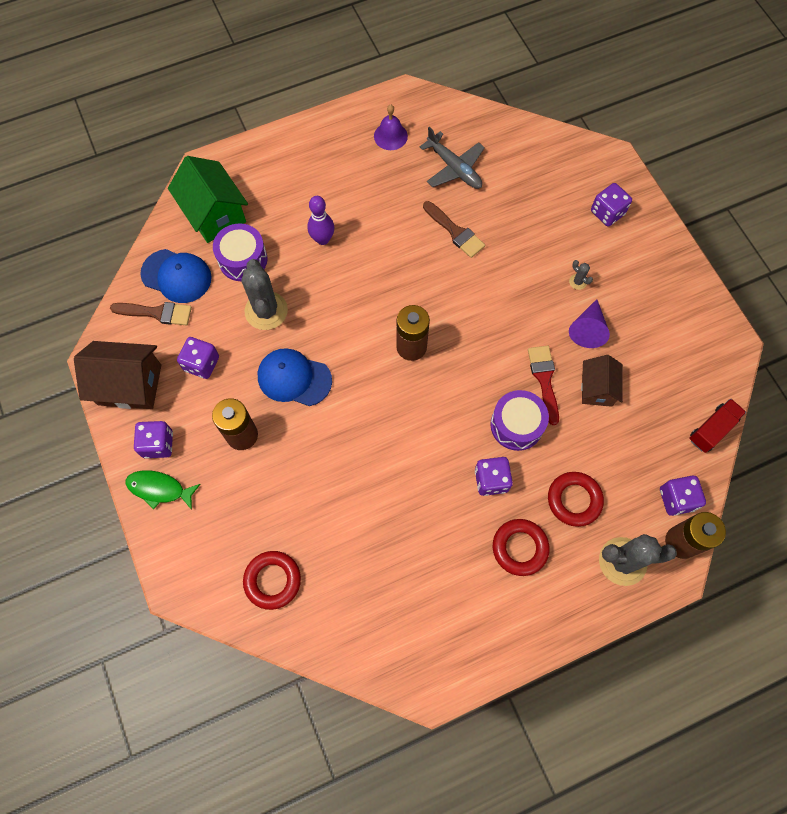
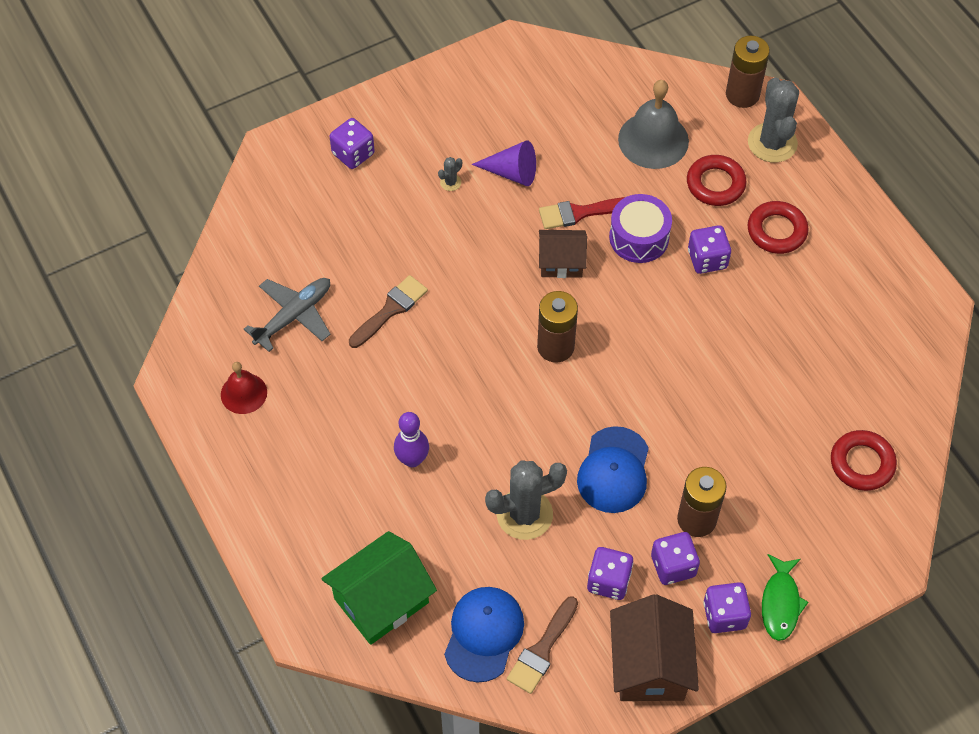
camera: 95 degrees left, 10 degrees down
(157, 313) = (542, 650): brown brush -> brown brush turned 150 degrees counterclockwise
(243, 259) = (451, 553): purple drum -> none
(390, 136) = (243, 393): purple bell -> red bell
(597, 388) = (584, 164): brown house -> brown house (561, 262)
(624, 451) = (653, 140): none -> grey bell
(676, 499) = (698, 97): purple dice -> purple dice (673, 566)
(712, 429) = (616, 65): red truck -> none

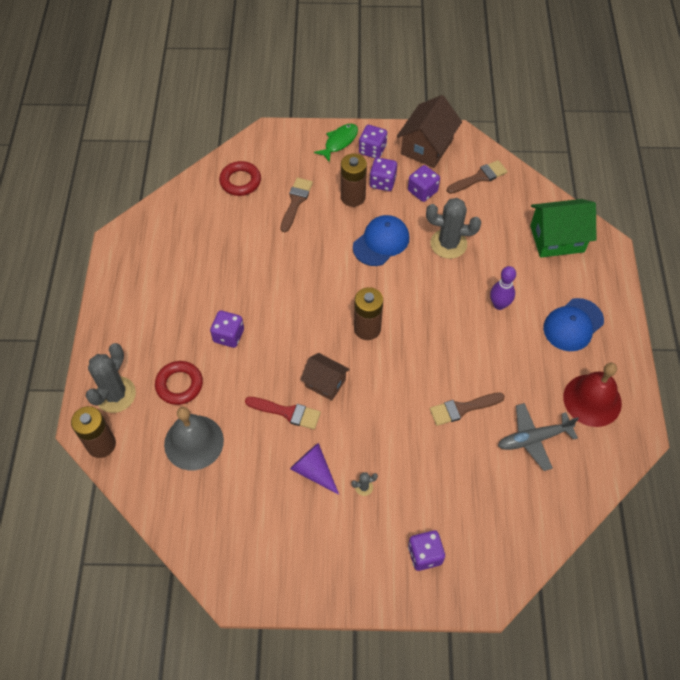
camera: 150 degrees left, 0 degrees up
(243, 393) = (592, 400): red bell -> red bell, size x1.66
(483, 634) = (507, 198): blue cap -> blue cap (573, 325)
(639, 237) = (261, 373): purple drum -> none
(766, 471) = (296, 202): none -> brown brush
(776, 231) = (169, 331): red ring -> none

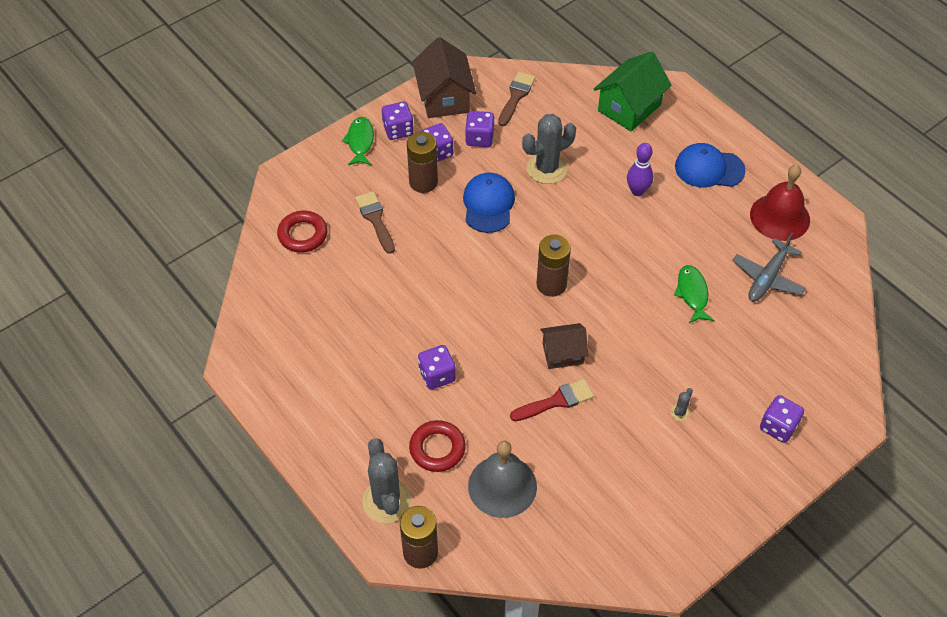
camera: 40 degrees left, 5 degrees down
(314, 471) = (627, 431): purple cone -> none
(462, 409) = (692, 294): brown brush -> green fish
(573, 325) = (709, 168): blue cap -> blue cap turned 90 degrees clockwise

